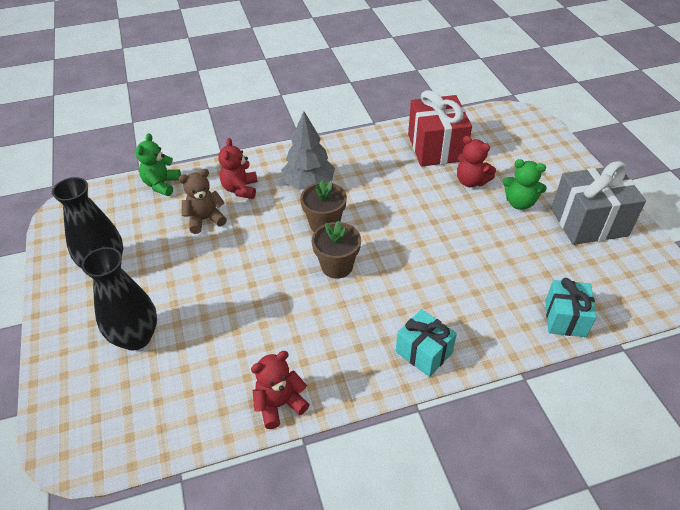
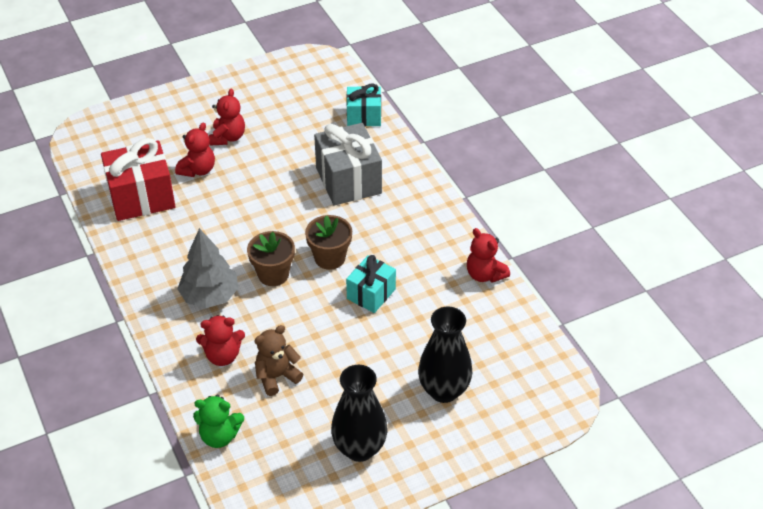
camera: 100 degrees left, 0 degrees up
(205, 219) = (277, 376): brown teddy bear -> brown teddy bear turned 90 degrees clockwise
(424, 352) = (415, 194): turquoise gift -> turquoise gift (371, 294)
(519, 203) = (228, 137): green teddy bear -> red teddy bear
(589, 222) = (250, 96): grey gift -> grey gift (348, 180)

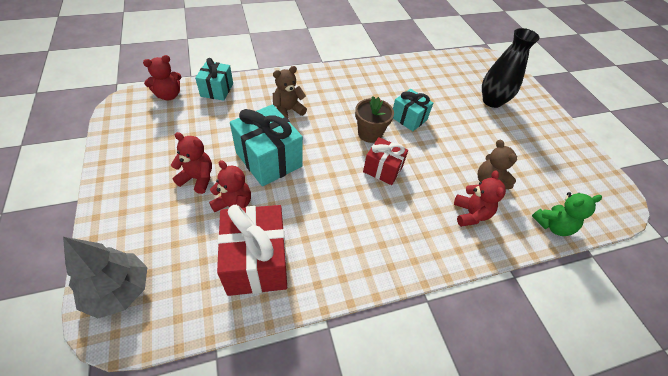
camera: 85 degrees left, 5 degrees up
(210, 296) = (403, 216): grey tree -> grey tree (119, 291)
(219, 436) = (552, 225): green teddy bear -> green teddy bear turned 60 degrees clockwise
(265, 180) = (269, 159): none -> turquoise gift
(273, 274) = (382, 169): brown flower pot -> red gift
(348, 180) = (288, 110): grey gift -> brown teddy bear
(359, 448) = (545, 147): black vase -> none
(485, 274) = (396, 66): red teddy bear -> red teddy bear (168, 95)

